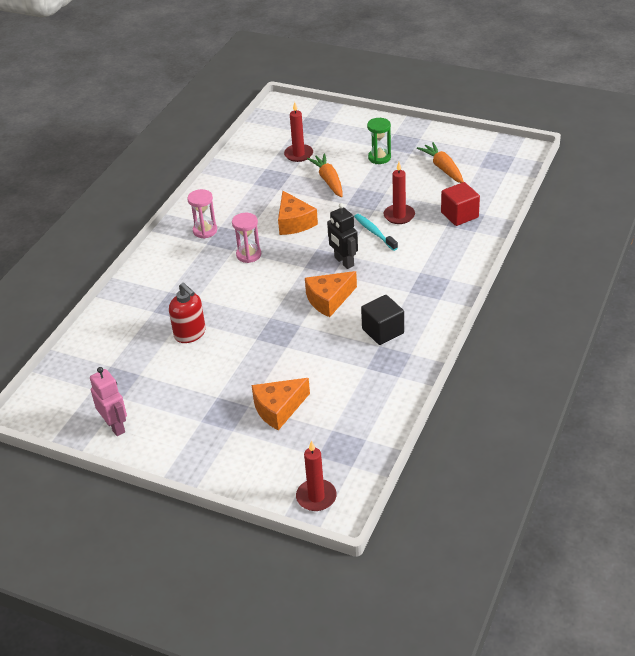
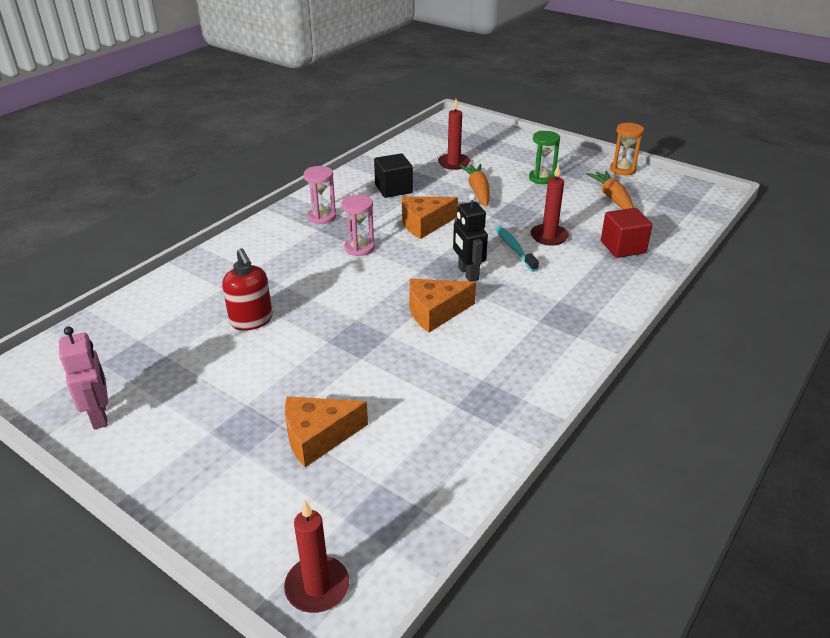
camera: 10 degrees right, 5 degrees down
(294, 222) = (424, 224): orange cheese -> orange cheese turned 75 degrees clockwise
(383, 331) = (492, 362): black cube -> black cube (393, 189)
(446, 136) = (622, 170): none -> orange hourglass

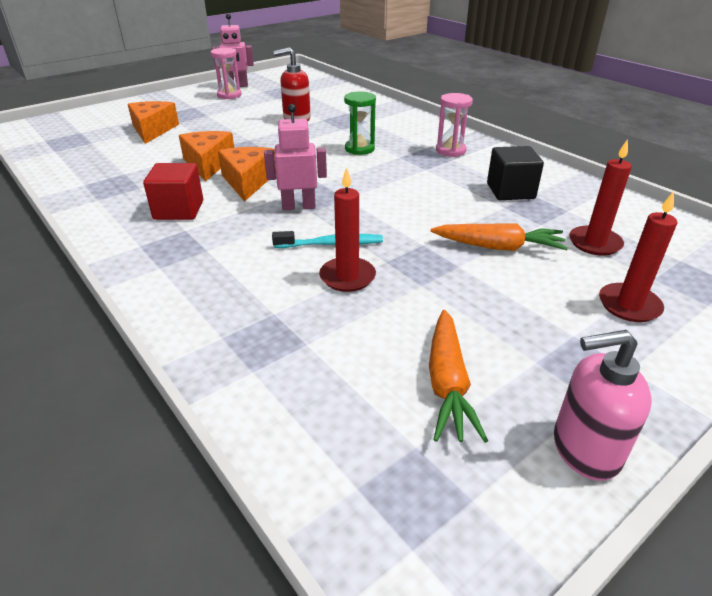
camera: 105 degrees right, 0 degrees up
(317, 587) = (49, 123): red candle -> red candle (629, 305)
(359, 248) = (380, 161): pink hourglass -> pink hourglass (229, 95)
(424, 224) = (416, 198): orange cheese -> orange cheese (208, 164)
(468, 273) = (298, 206): black robot -> pink robot
(541, 178) = (539, 316): green hourglass -> green hourglass (359, 149)
(612, 198) = (447, 383): orange carrot -> orange carrot turned 90 degrees clockwise
(622, 170) = (584, 449): orange hourglass -> pink soap dispenser
(623, 247) = (282, 338): red cube -> red cube (179, 210)

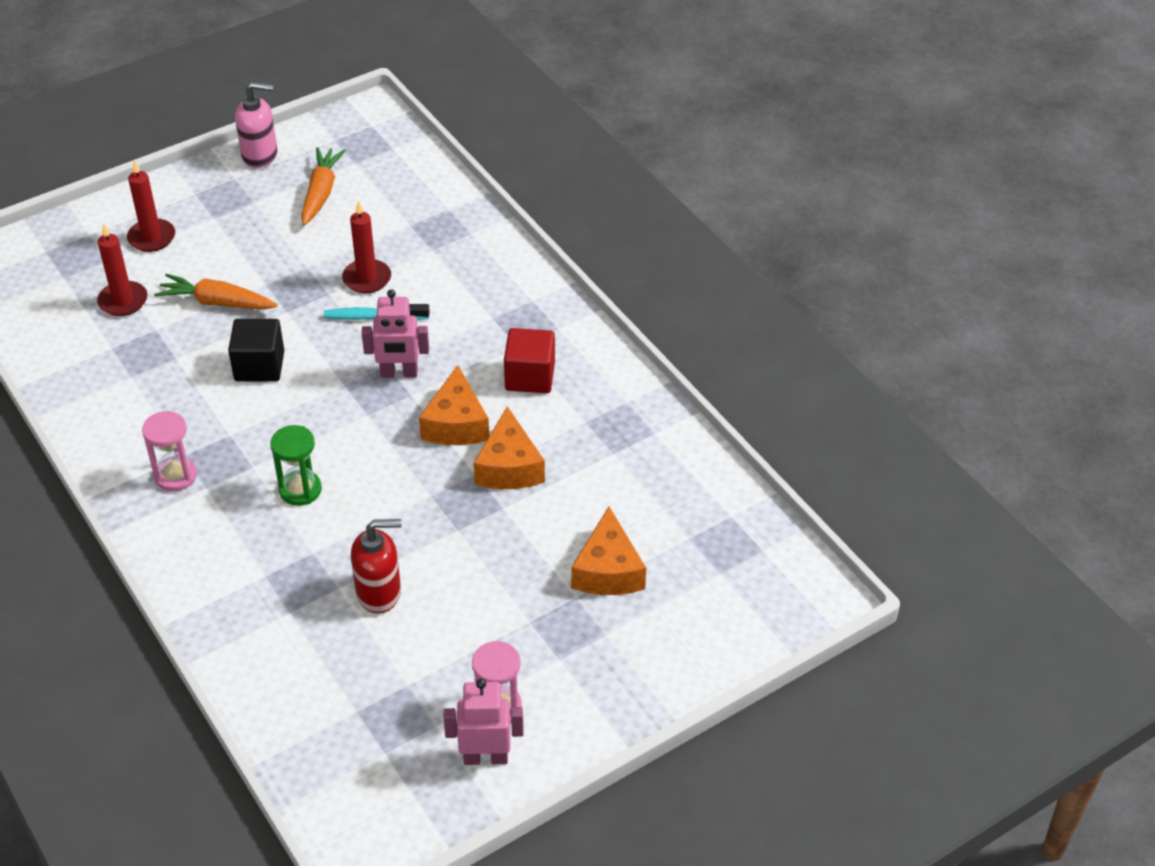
camera: 175 degrees left, 10 degrees up
(510, 191) = (151, 383): black cube -> black cube (259, 366)

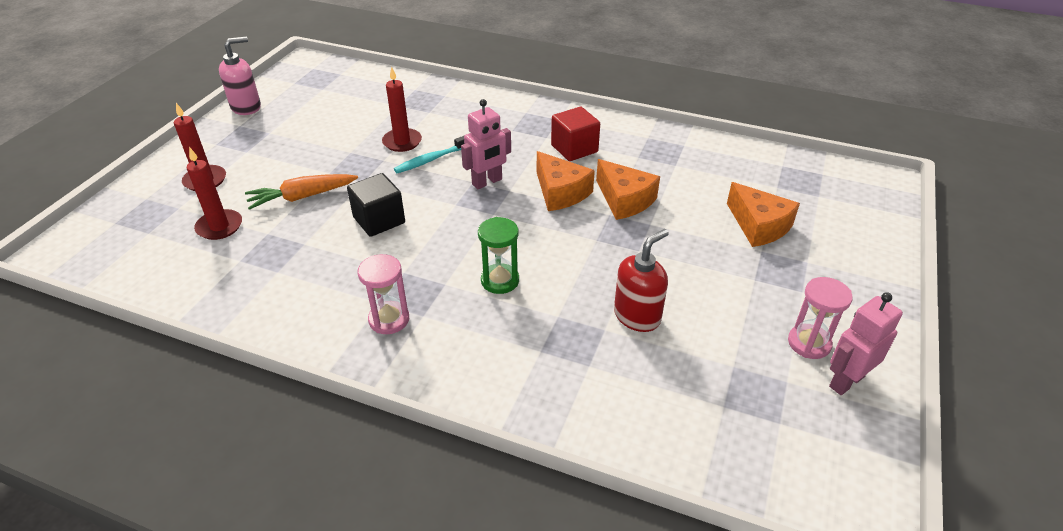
camera: 35 degrees left, 5 degrees down
(321, 193) = (315, 111): orange carrot -> none

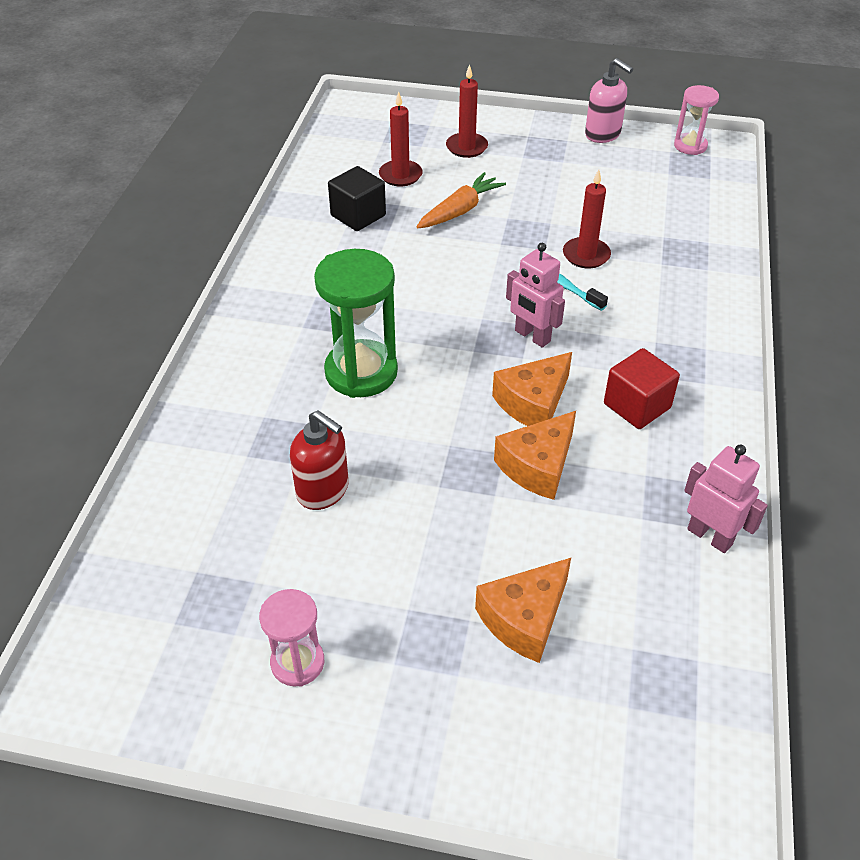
camera: 80 degrees right, 5 degrees up
(302, 197) = (460, 211): orange carrot -> orange carrot turned 75 degrees clockwise
(379, 220) = (437, 268): black cube -> black cube (358, 215)
(389, 319) = (294, 306): pink hourglass -> pink hourglass (690, 146)
(500, 281) = (361, 372): green hourglass -> green hourglass, size x1.73
(846, 381) = (237, 698): pink robot -> pink robot (710, 536)

